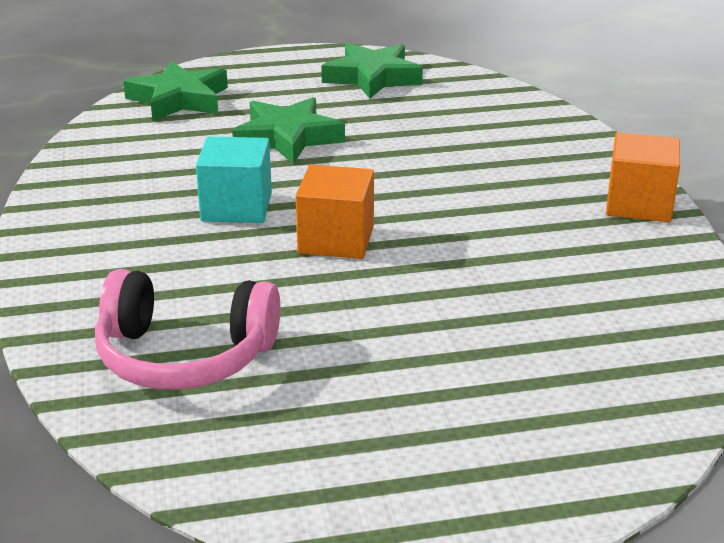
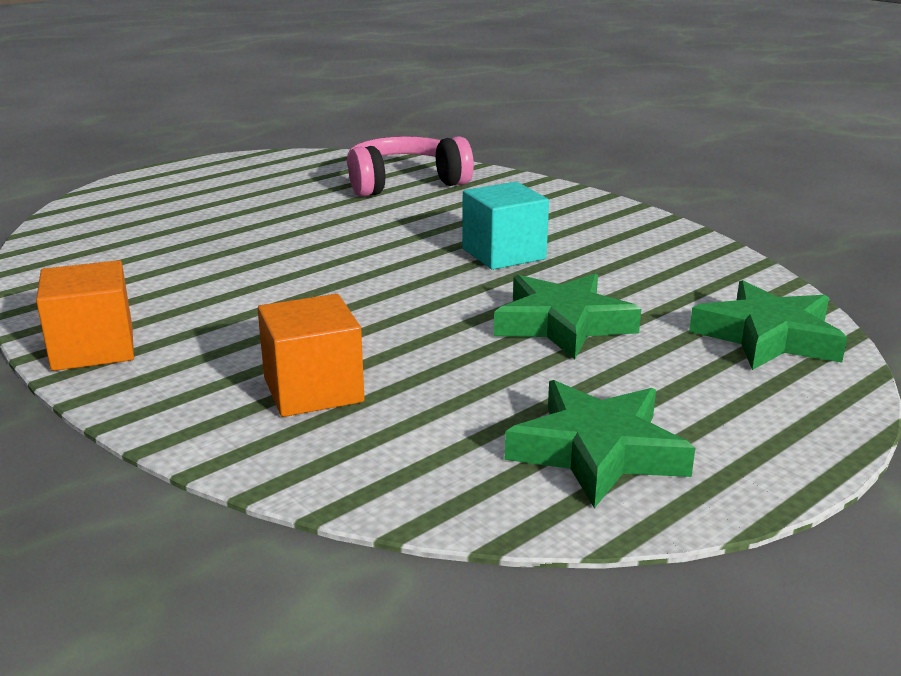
camera: 150 degrees right, 5 degrees down
(336, 240) = (385, 252): orange cube -> orange cube (313, 390)

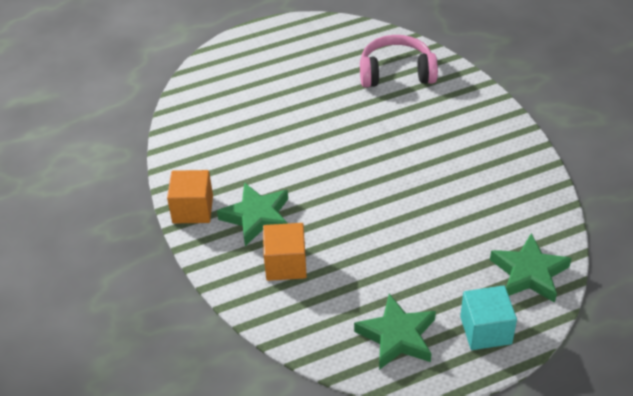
camera: 20 degrees right, 20 degrees up
(503, 254) = (424, 166): turquoise cube -> turquoise cube (485, 330)
(562, 324) = (426, 239): green star -> green star (257, 217)

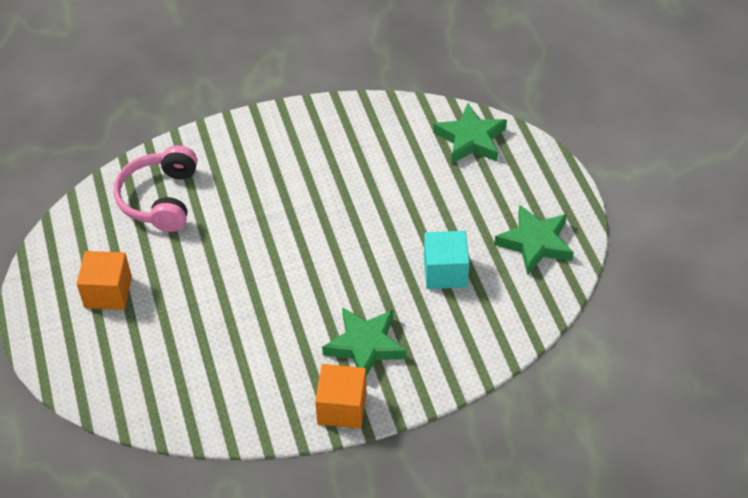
camera: 85 degrees left, 5 degrees up
(286, 264) = (436, 323): orange cube -> orange cube (108, 292)
(485, 330) = (532, 180): turquoise cube -> turquoise cube (445, 272)

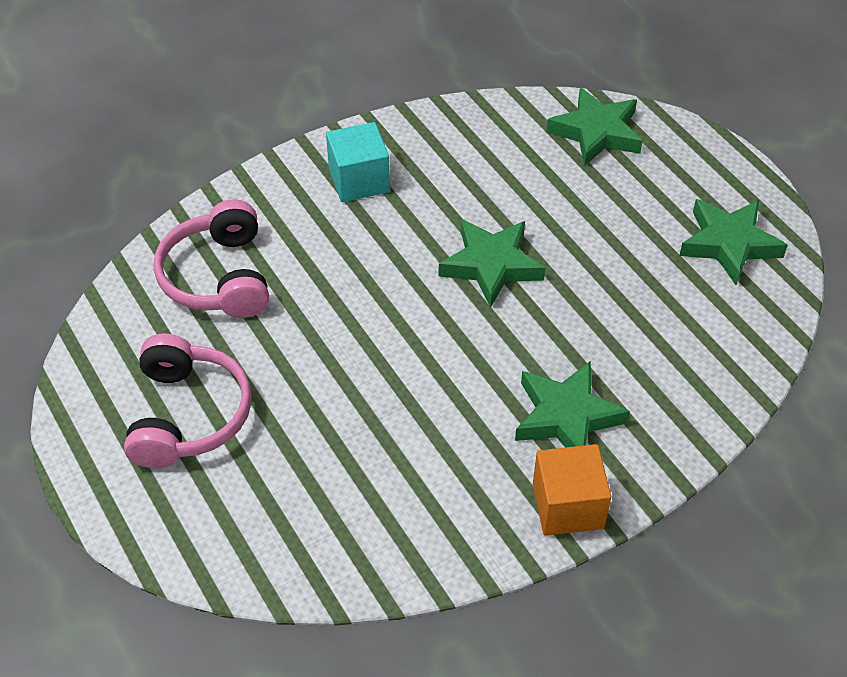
camera: 15 degrees left, 0 degrees up
(108, 292) = (188, 415): orange cube -> pink headphones
(354, 226) = (491, 265): none -> green star
(445, 272) = (631, 301): turquoise cube -> turquoise cube (359, 180)

